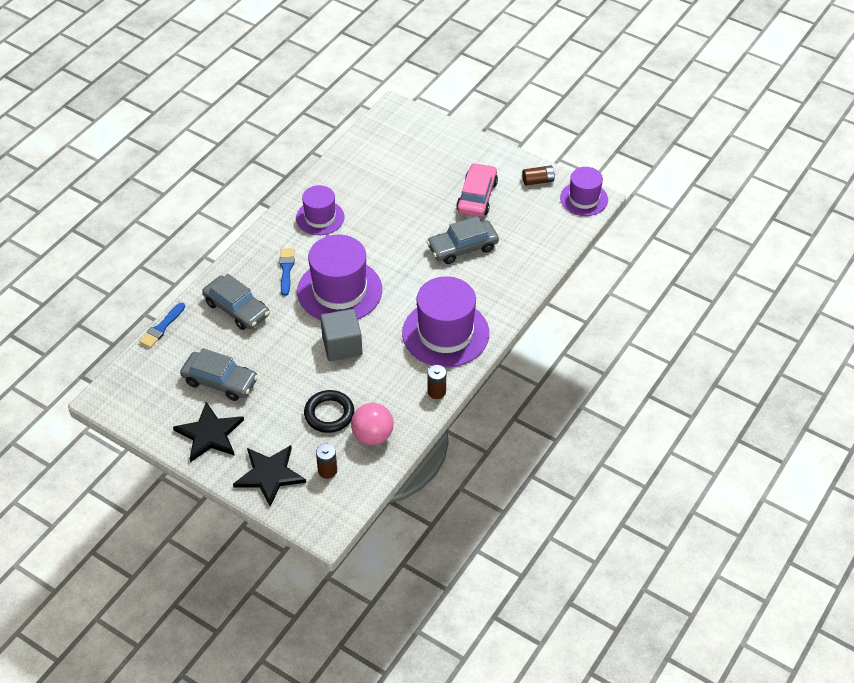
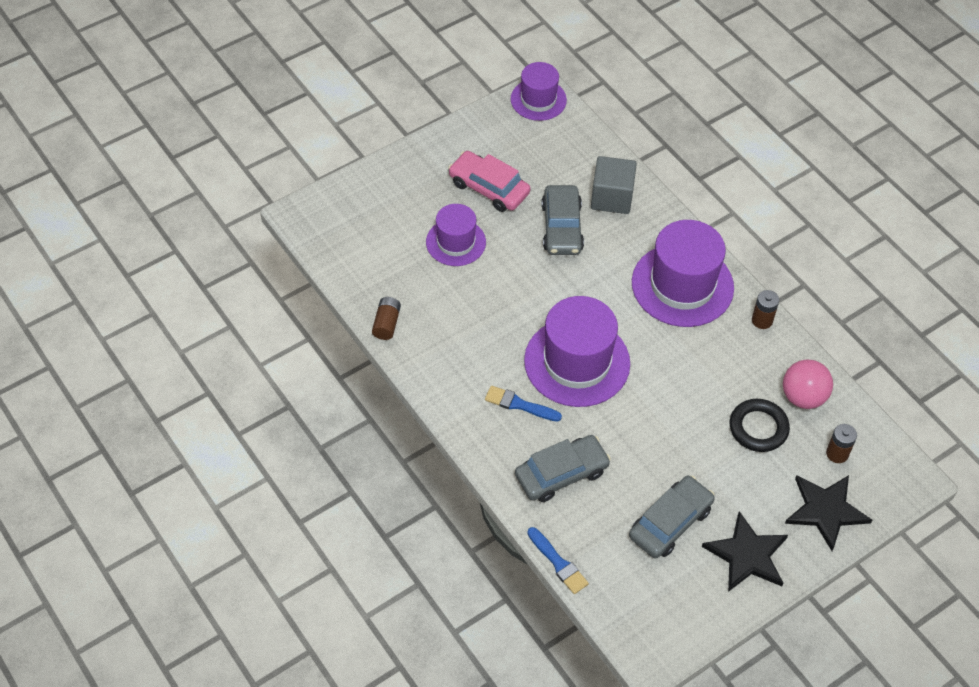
camera: 70 degrees left, 5 degrees up
(320, 217) = (448, 345): purple hat -> purple hat (455, 242)
(342, 346) = (662, 385): grey cube -> grey cube (611, 197)
(538, 181) = (491, 127): brown battery -> brown battery (386, 324)

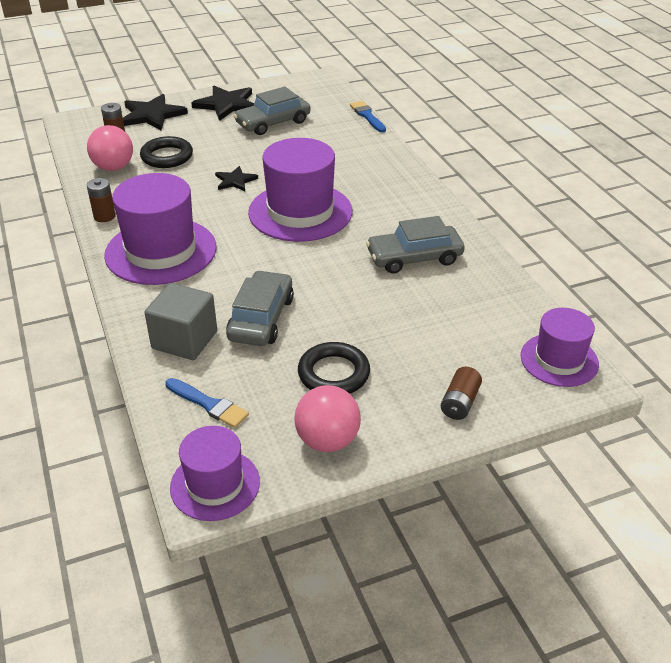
camera: 165 degrees left, 15 degrees down
(386, 324) = (484, 262): brown battery -> brown battery (460, 403)
(455, 242) = (392, 322): purple hat -> purple hat (559, 360)
(478, 138) = (327, 440): none -> pink ball
(489, 188) = (333, 373): pink car -> black ring
(519, 404) = (366, 193): blue brush -> blue brush (208, 404)
(561, 474) = (346, 153): grey car -> grey car (414, 257)
(663, 399) = (235, 181): none -> black star

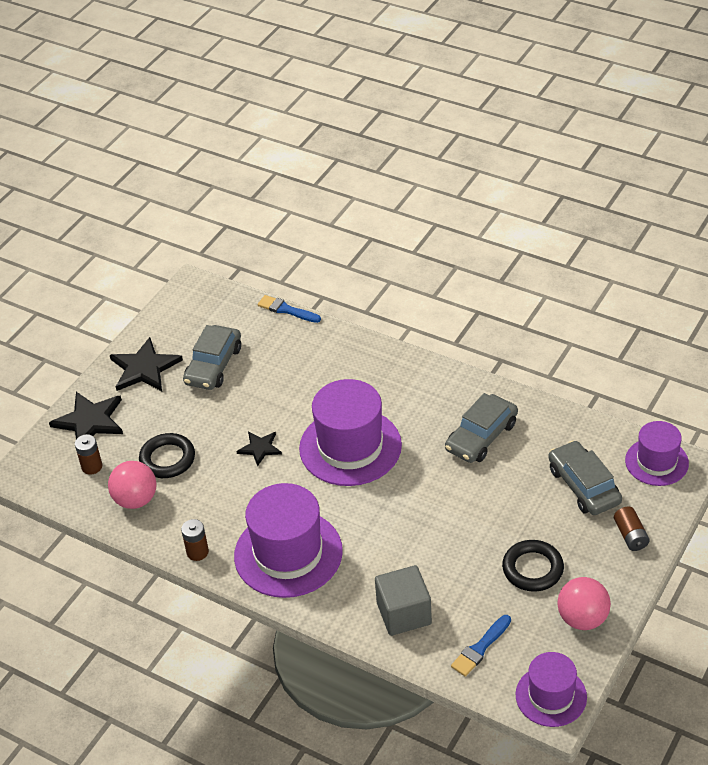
camera: 35 degrees left, 5 degrees up
(208, 404) = (480, 648): blue brush -> blue brush turned 135 degrees clockwise
(261, 318) = (435, 560): grey car -> grey car (584, 486)

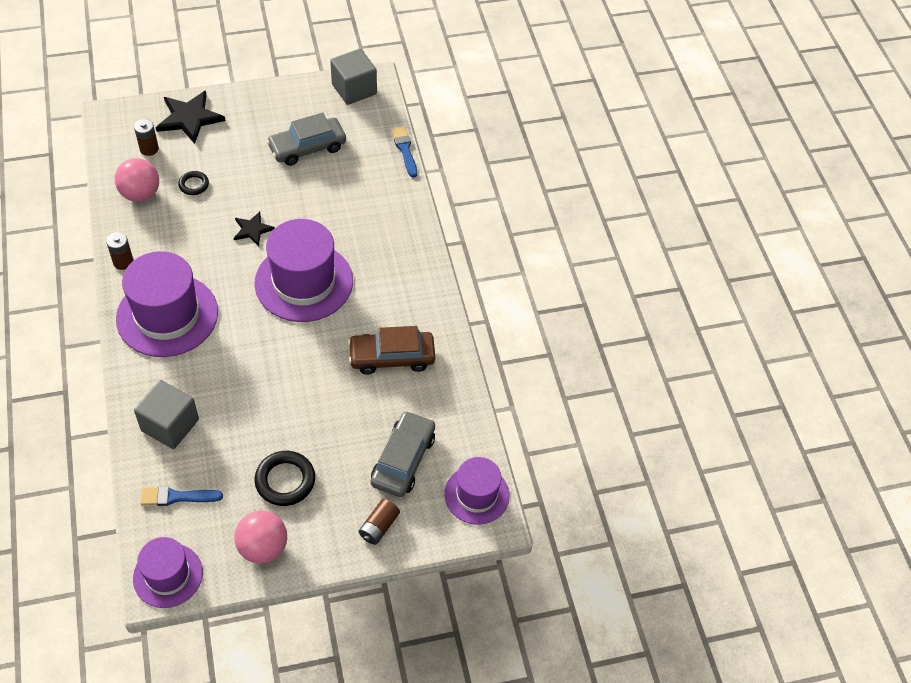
camera: 40 degrees right, 10 degrees up
(144, 368) = (267, 111): black star -> none
(167, 459) = (194, 185): black ring -> black ring, size x0.59
(186, 302) = (354, 89): none -> grey cube
(481, 436) = (392, 357): grey car -> brown car

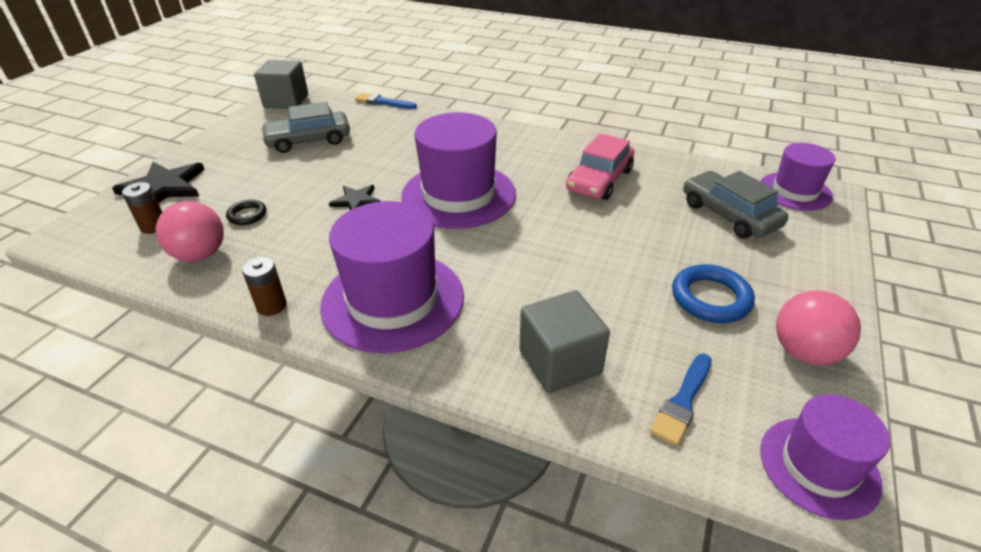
camera: 50 degrees left, 15 degrees down
(285, 480) = (710, 298): black ring -> blue ring
(307, 147) = (309, 140): grey car -> grey car turned 60 degrees clockwise
(379, 527) = (809, 257): brown battery -> none
(392, 357) = (599, 180): brown car -> pink car

